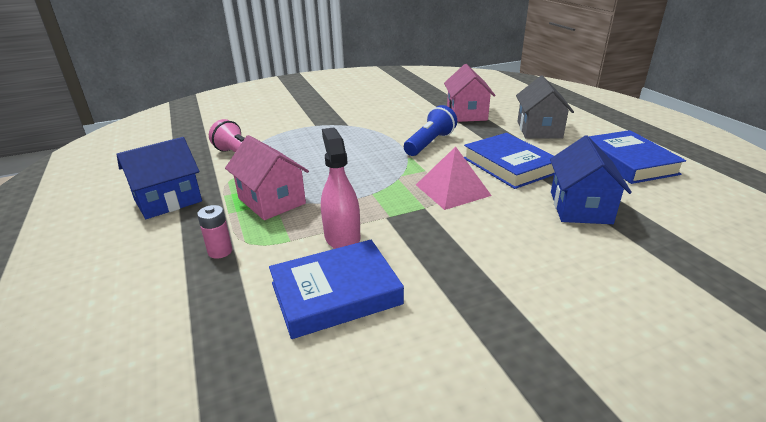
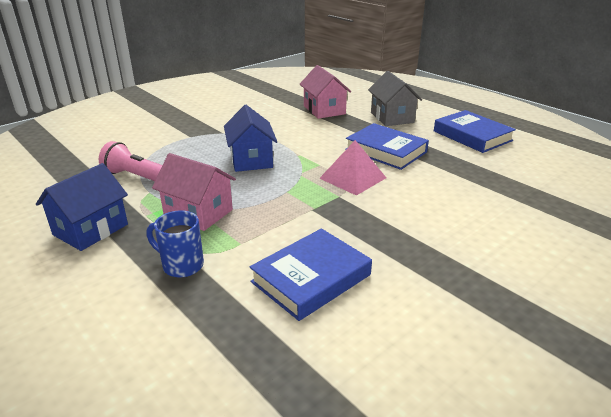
camera: 20 degrees left, 0 degrees up
(220, 251) = (181, 265): pink battery -> blue mug
(342, 237) = (285, 232): pink spray bottle -> none
(429, 143) = (308, 140): blue flashlight -> none
(580, 207) = (457, 176): blue house -> blue house (251, 160)

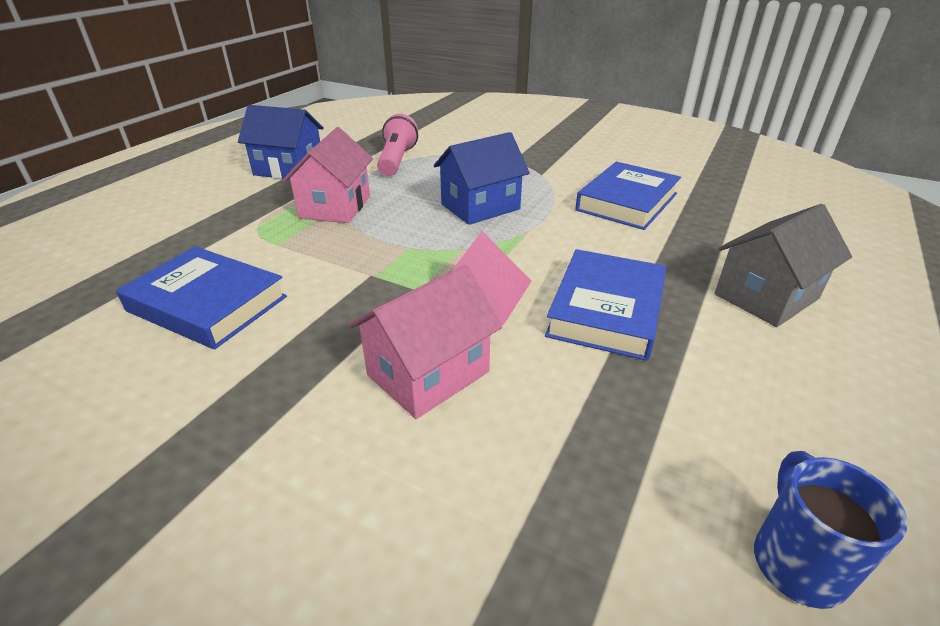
camera: 70 degrees right, 5 degrees up
(181, 265) = (232, 223): blue mug -> blue mug (797, 561)
(324, 110) = (706, 225): pink house -> pink house (428, 373)
(472, 136) = (809, 426): blue book -> blue book (627, 202)

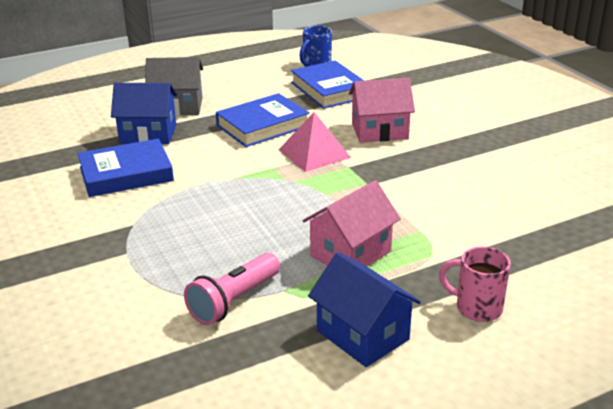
camera: 145 degrees left, 5 degrees down
(201, 203) = (477, 308): none -> pink mug
(207, 304) = (483, 199): blue book -> blue book (329, 90)
(480, 207) = (234, 209): blue house -> blue house (148, 134)

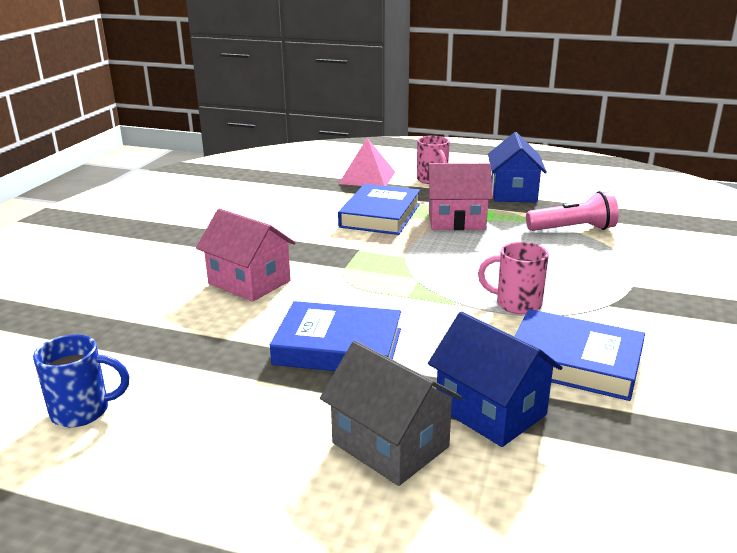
camera: 135 degrees left, 5 degrees down
(198, 194) = (516, 304): none -> pink mug
(314, 153) = (348, 291): pink pyramid -> pink pyramid (367, 177)
(329, 90) = (170, 356): blue book -> blue book (380, 215)

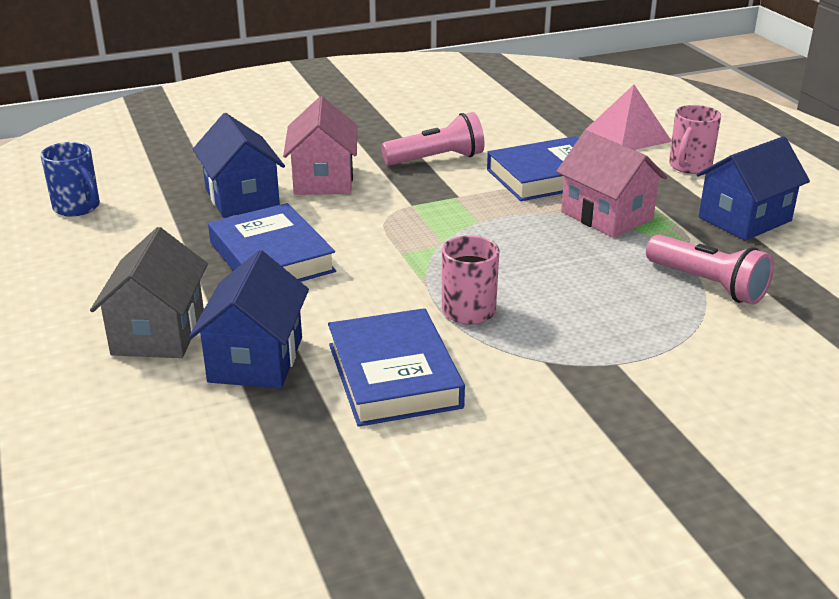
camera: 50 degrees right, 5 degrees up
(217, 324) = (242, 197): none -> blue house
(294, 235) = (436, 159): none -> pink flashlight

